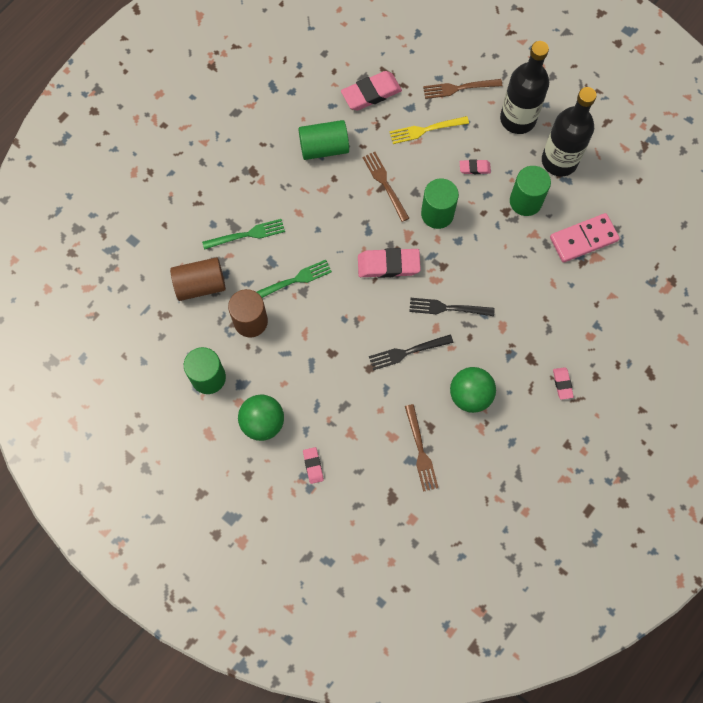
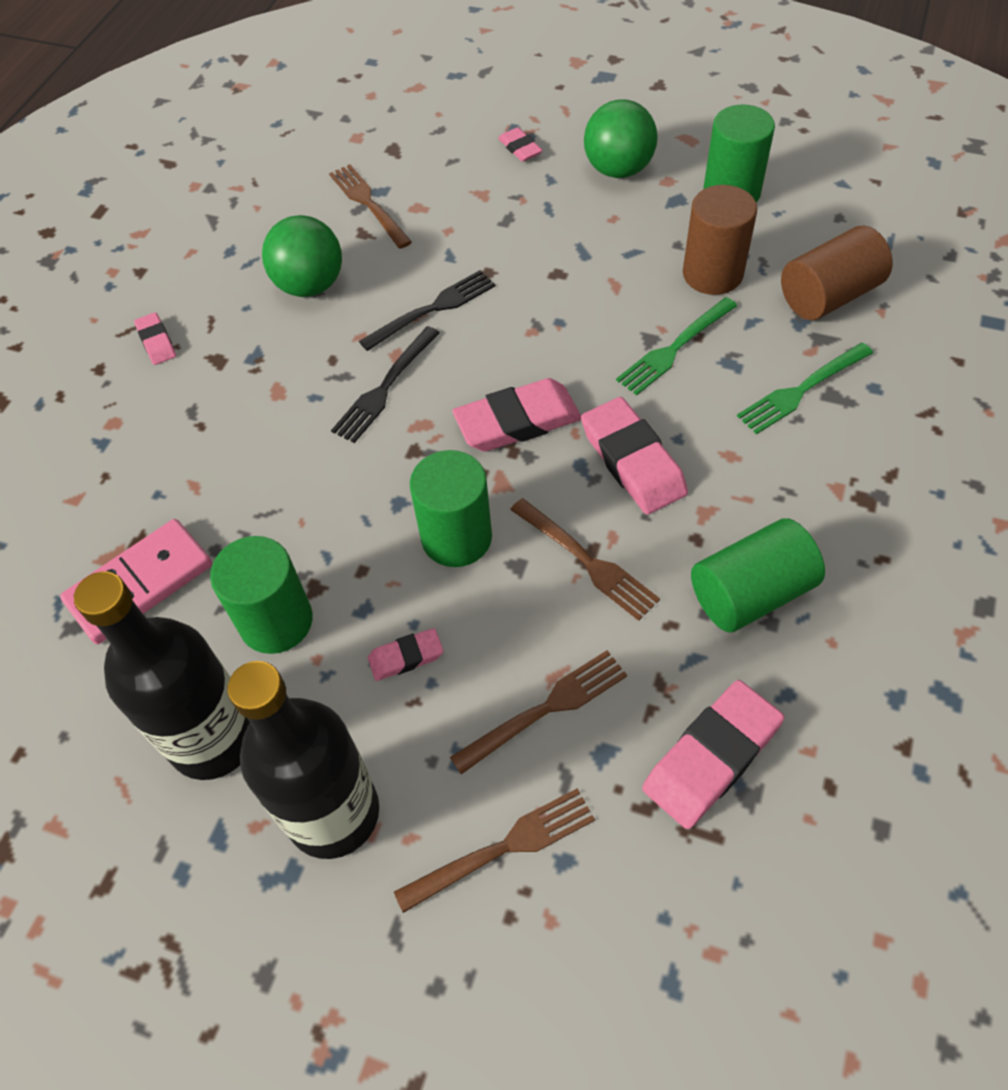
camera: 165 degrees right, 15 degrees down
(344, 225) = (632, 461): none -> pink eraser
(425, 130) = (546, 708): yellow fork -> brown fork
(447, 308) = (385, 388): black fork -> black fork turned 135 degrees clockwise

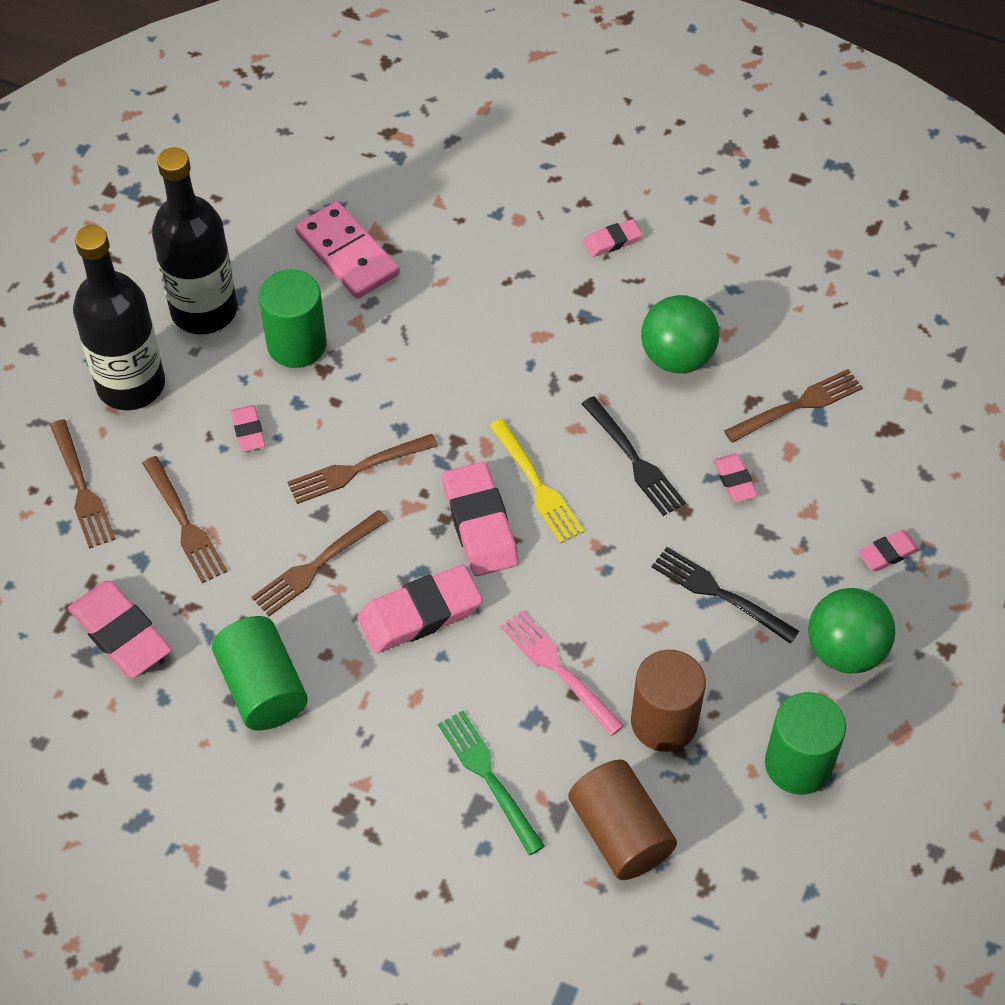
camera: 90 degrees right, 0 degrees up
(385, 388) = (534, 419): black fork -> black fork (719, 593)
(452, 240) = (735, 480): none -> pink eraser
(456, 538) = (356, 470): green cylinder -> brown fork
(467, 379) = (537, 485): none -> yellow fork
(674, 349) = (557, 669): green fork -> pink fork

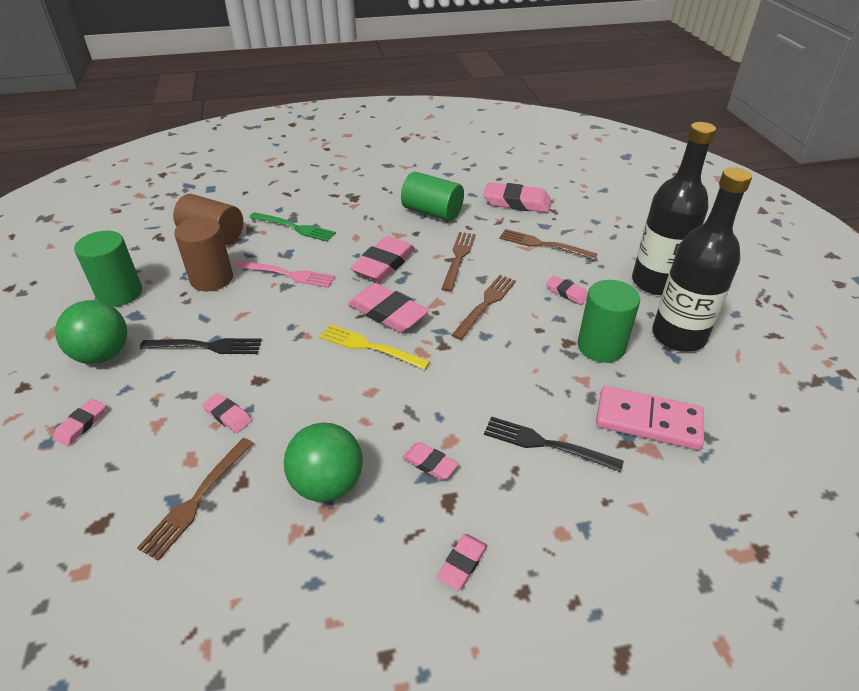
camera: 145 degrees right, 15 degrees down
(82, 489) = (609, 235): brown fork -> none
(575, 326) = (430, 463): none -> pink eraser
(635, 460) = (312, 392): black fork -> black fork (545, 444)

